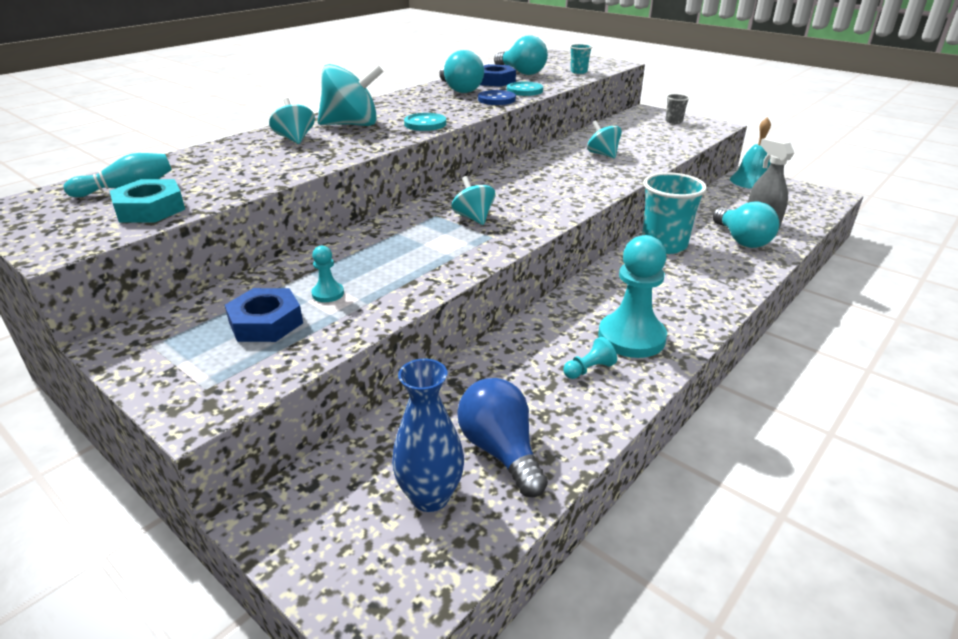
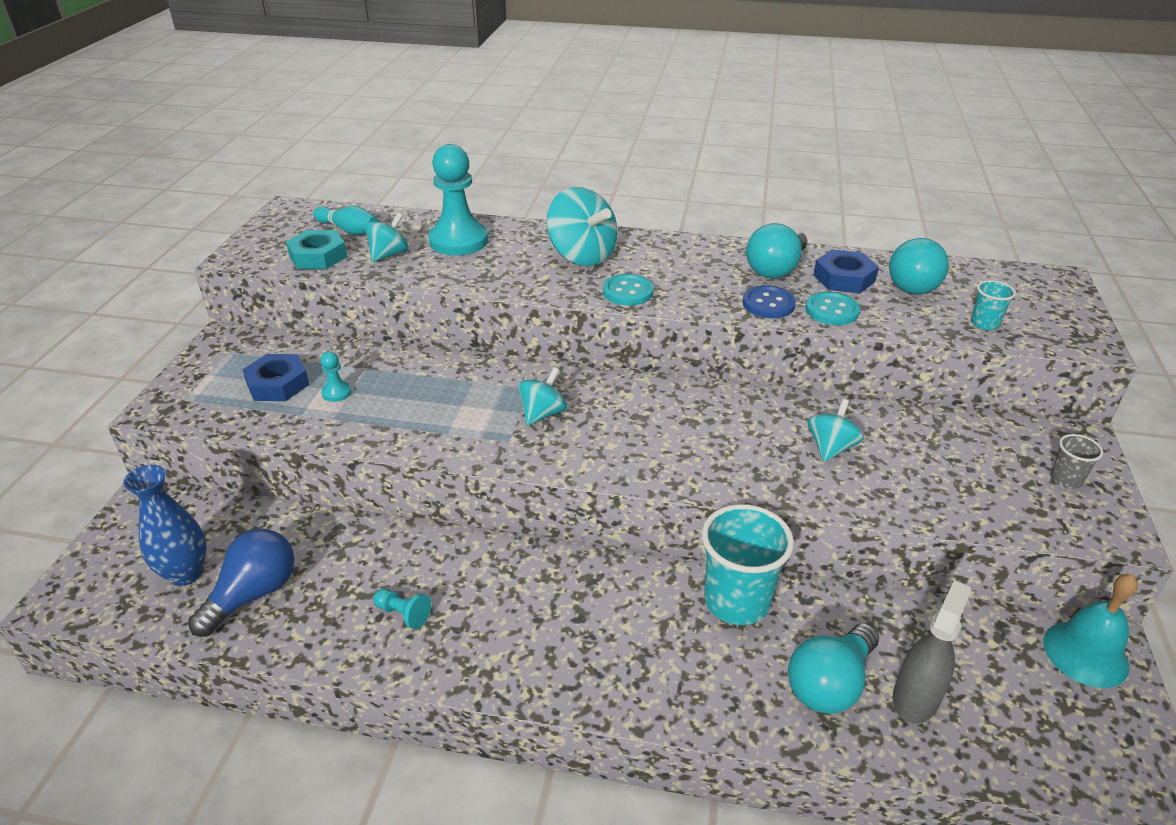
camera: 60 degrees right, 5 degrees up
(295, 139) = (514, 246): turquoise spinning top -> turquoise spinning top (389, 255)
(631, 337) = (483, 631): turquoise pawn -> turquoise pawn (458, 241)

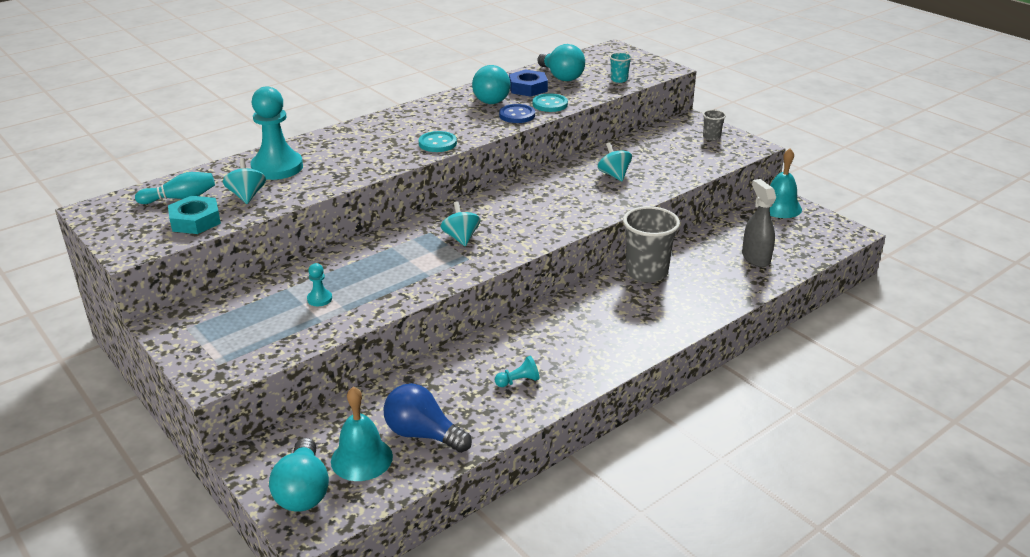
camera: 50 degrees left, 5 degrees down
(186, 573) = (361, 458): blue vase -> turquoise bell
(253, 594) = (423, 434): blue light bulb -> blue light bulb turned 45 degrees counterclockwise
(278, 384) = (268, 318): blue nut -> none
(582, 256) = (373, 139): turquoise spinning top -> none
(737, 601) = (646, 272): turquoise cup -> grey cup
(829, 684) = (724, 274): turquoise light bulb -> turquoise light bulb (303, 491)

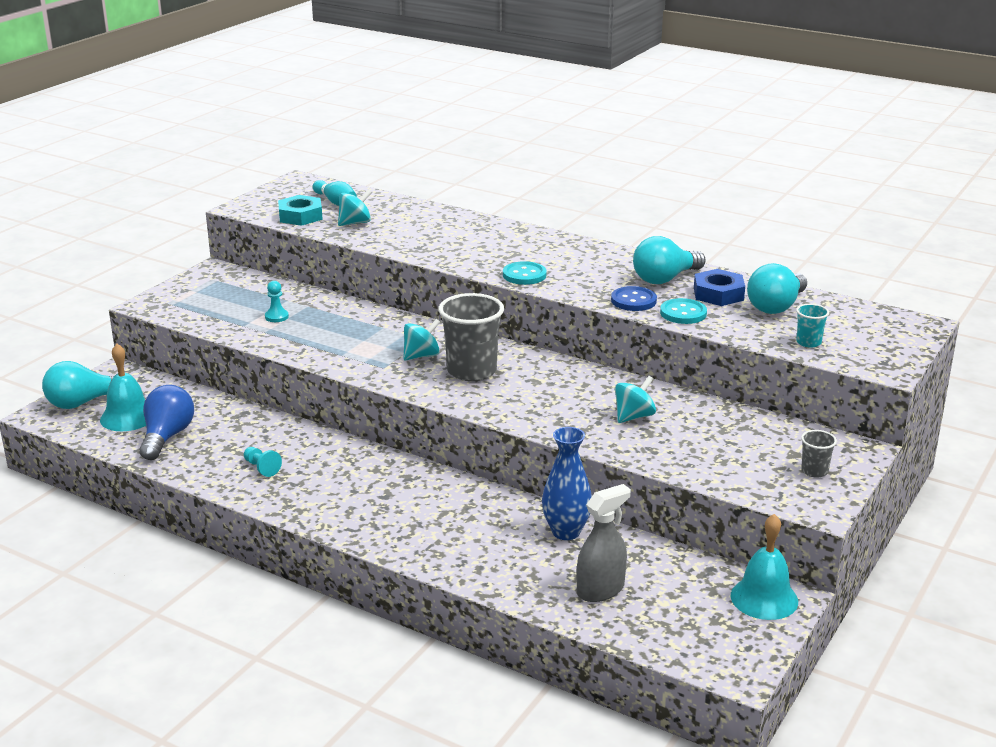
camera: 70 degrees right, 5 degrees down
(277, 167) = (416, 221): turquoise pawn -> none
(646, 272) = (509, 512): grey cup -> grey cup (471, 371)
(682, 256) = (566, 532): none -> blue vase

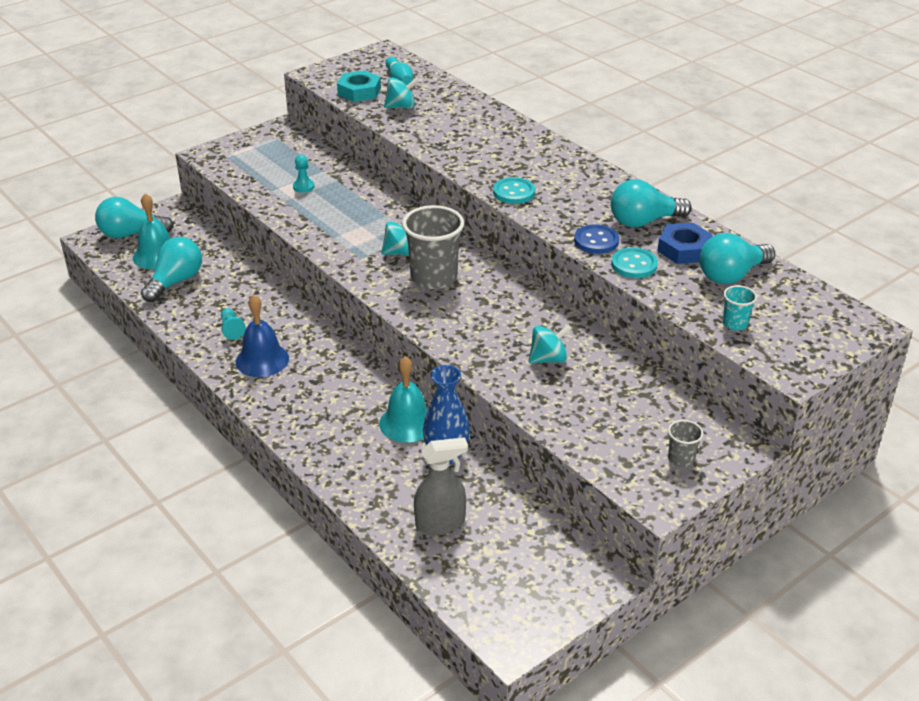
camera: 20 degrees right, 10 degrees up
(167, 437) = (175, 281): blue light bulb -> turquoise light bulb
(314, 488) = (262, 360): none -> blue bell
(764, 598) = (582, 571): turquoise bell -> turquoise bell (407, 423)

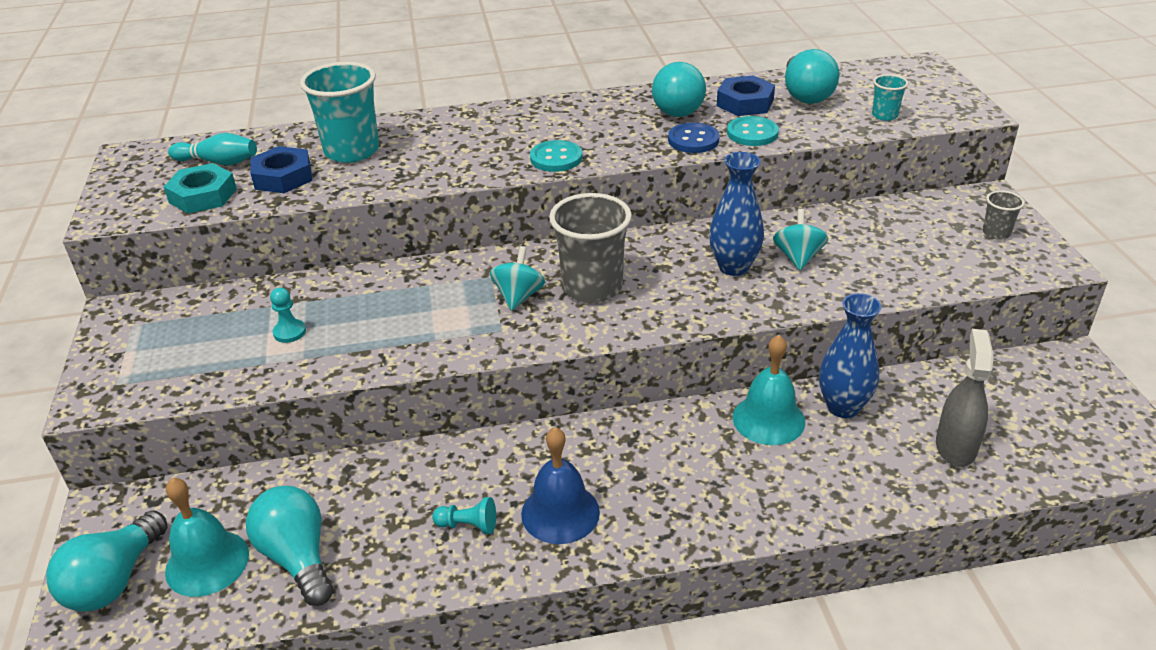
camera: 60 degrees left, 0 degrees up
(401, 107) = (283, 177): turquoise spinning top -> blue nut
(452, 117) = (352, 151): none -> turquoise cup
(509, 331) = (733, 267): none -> blue vase

